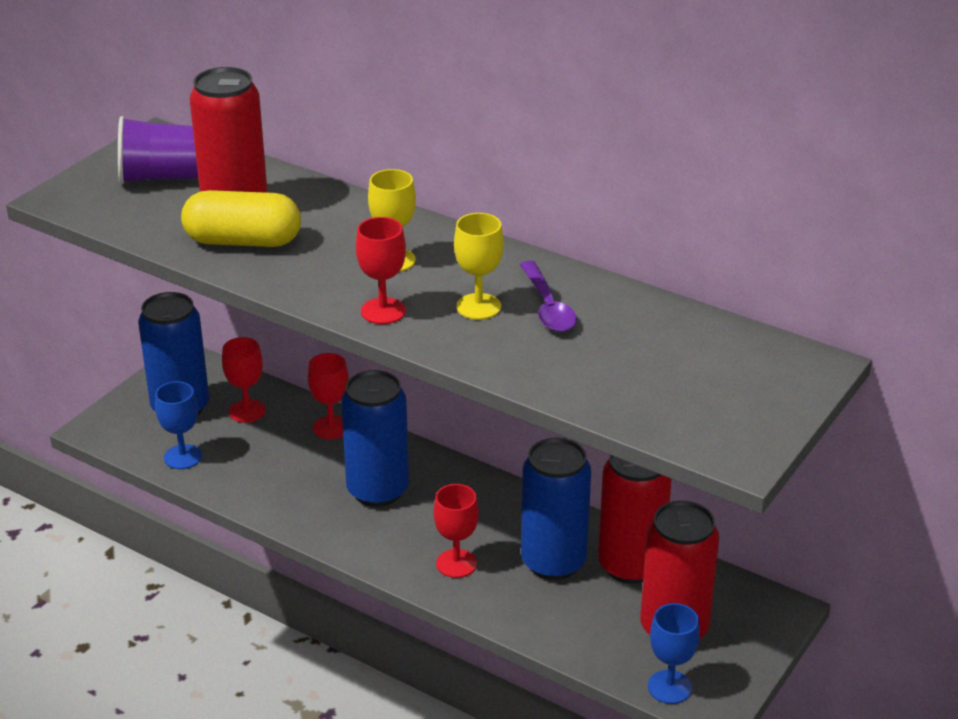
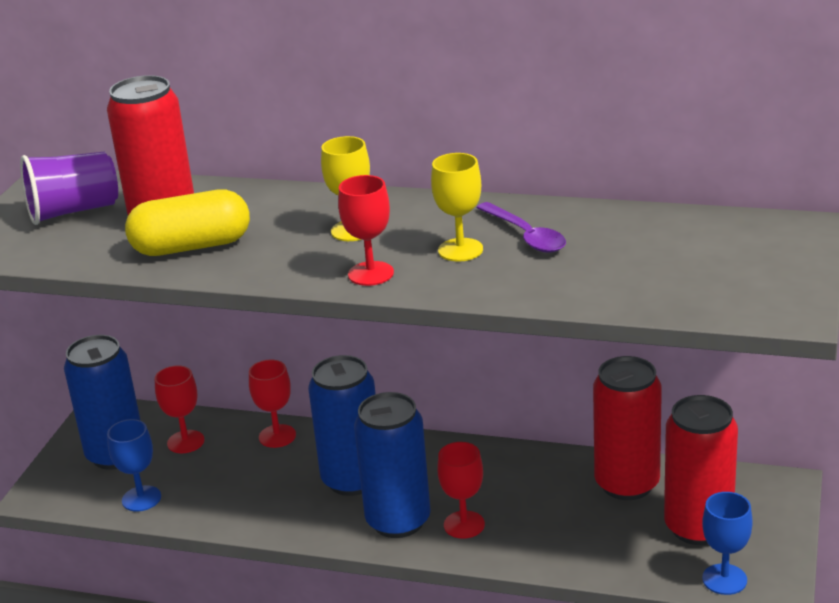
camera: 15 degrees left, 5 degrees down
(553, 562) = (554, 499): blue can -> blue can (398, 521)

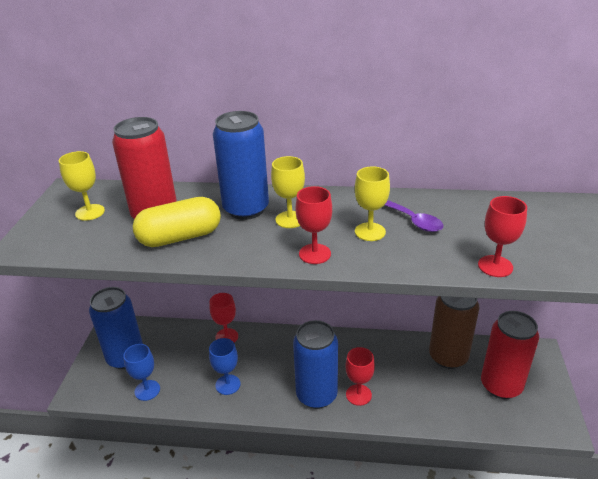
camera: 10 degrees left, 5 degrees up
(74, 211) = (90, 212): purple cup -> yellow goblet
(185, 442) = (169, 345): red goblet -> red goblet (495, 266)
(352, 480) = (280, 366): blue can -> blue can (246, 209)
(627, 484) = (448, 357): red can -> brown can
(724, 579) = (531, 424): blue goblet -> blue goblet (228, 384)

